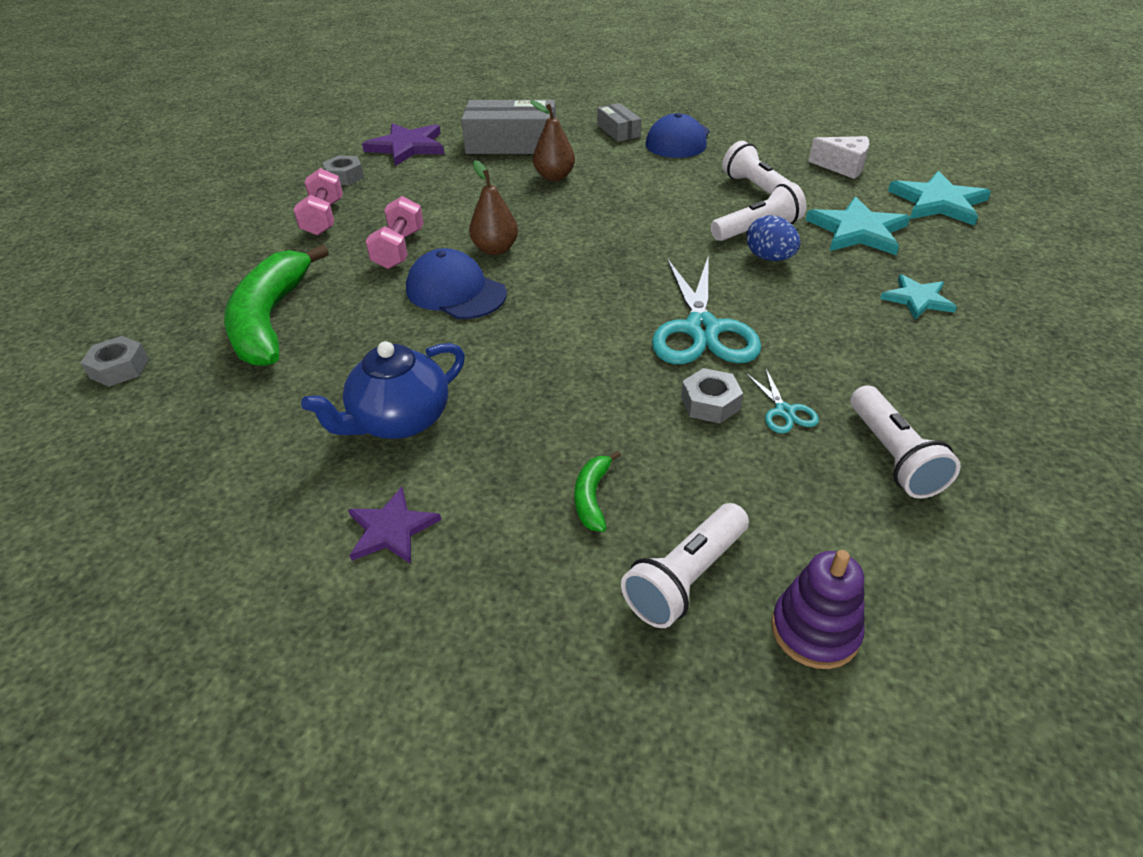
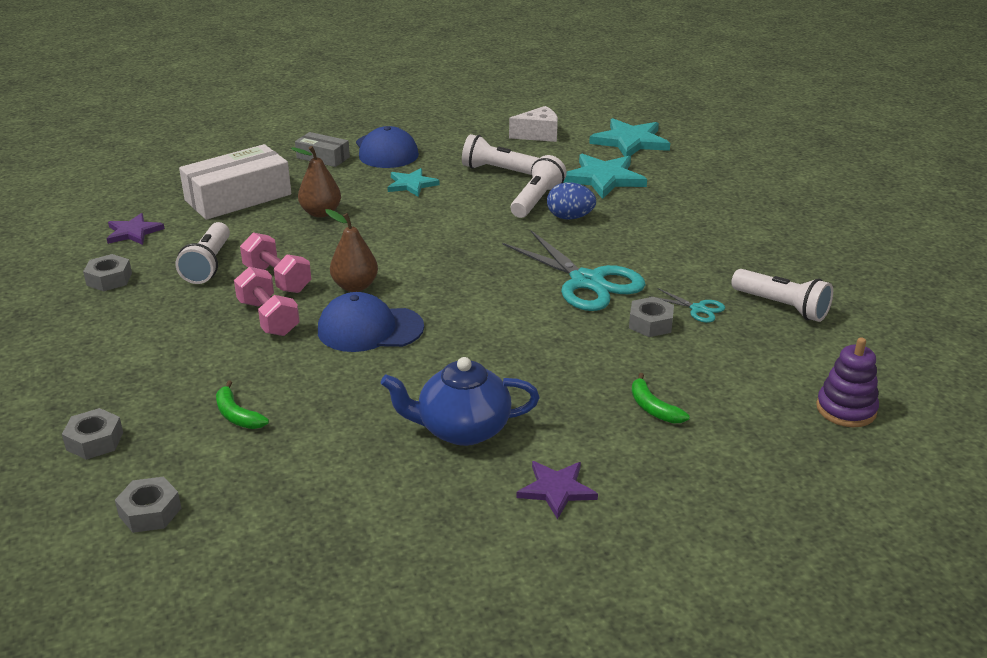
camera: 40 degrees left, 10 degrees down
(169, 295) = (95, 441): none -> grey nut
(271, 320) = (237, 415): green banana -> green banana, size x0.42
(323, 218) = (149, 321): pink dumbbell -> pink dumbbell (277, 279)
(399, 421) = (462, 429): blue teapot -> blue teapot turned 75 degrees clockwise
(407, 147) = (133, 232): purple star -> purple star, size x0.62
(511, 143) = (238, 197): grey box -> white box
(685, 578) = (757, 420): white flashlight -> white flashlight (208, 265)
(917, 299) = (691, 211): turquoise star -> turquoise star (411, 184)

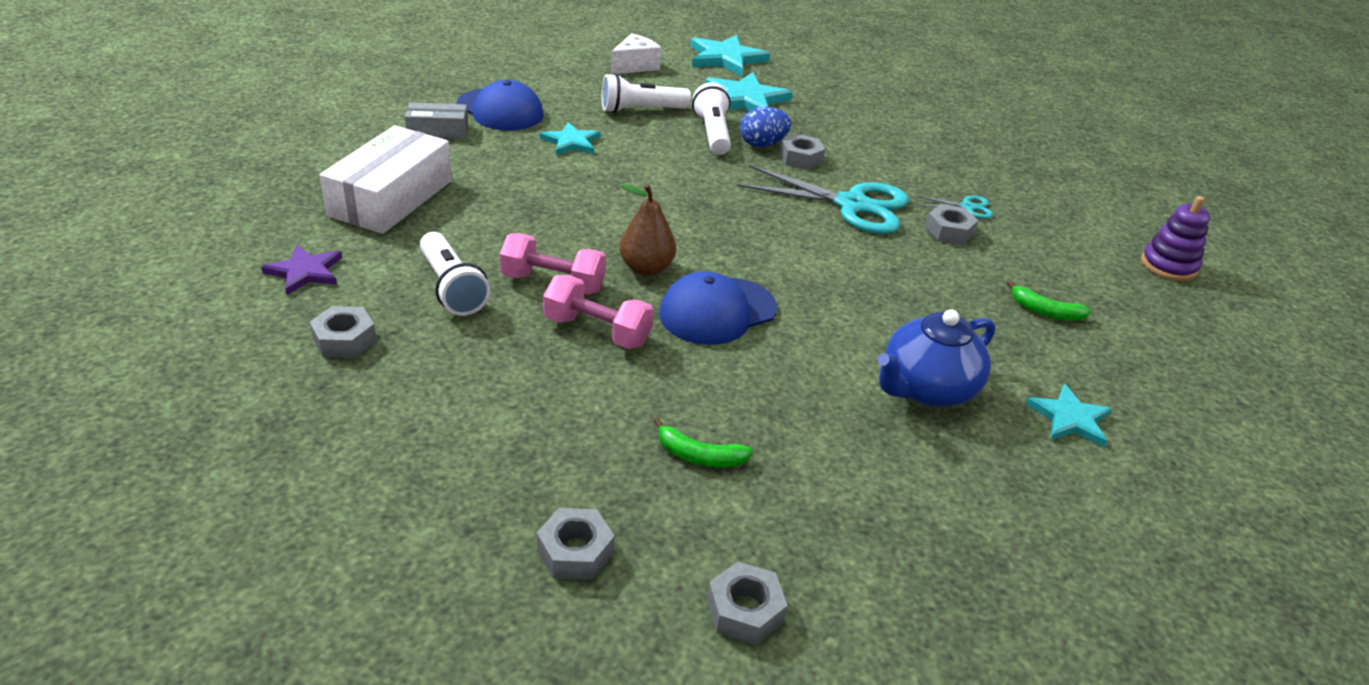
camera: 35 degrees left, 5 degrees up
(321, 213) = (511, 195): brown pear -> none
(556, 490) = (1070, 418): purple star -> turquoise star
(590, 235) = (800, 158): none -> grey nut
(782, 307) = (1023, 188): white flashlight -> none

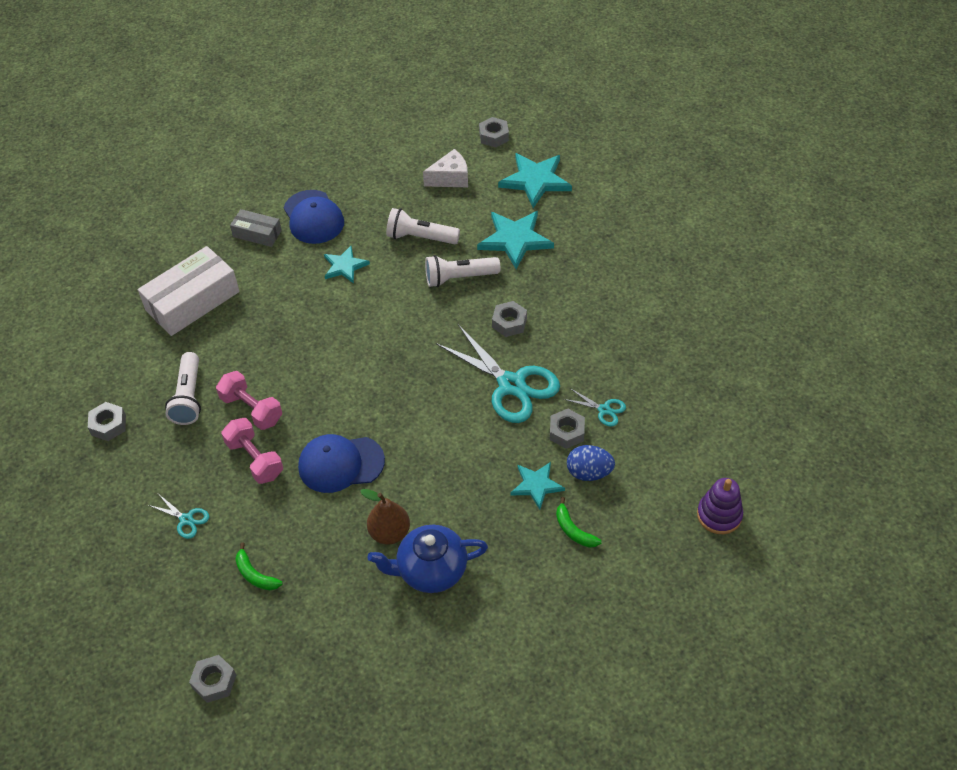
camera: 30 degrees right, 15 degrees up
(305, 272) = (111, 360): purple star -> none
(545, 418) = (186, 519): none -> turquoise scissors
(575, 552) = (152, 615): grey nut -> grey nut (494, 136)
(646, 268) = (319, 412): brown pear -> brown pear (389, 533)
(712, 133) = (459, 278): white flashlight -> white flashlight turned 120 degrees counterclockwise
(762, 144) = (490, 299): blue egg -> blue egg (589, 472)
(1070, 418) = (508, 624): turquoise star -> turquoise star (536, 485)

